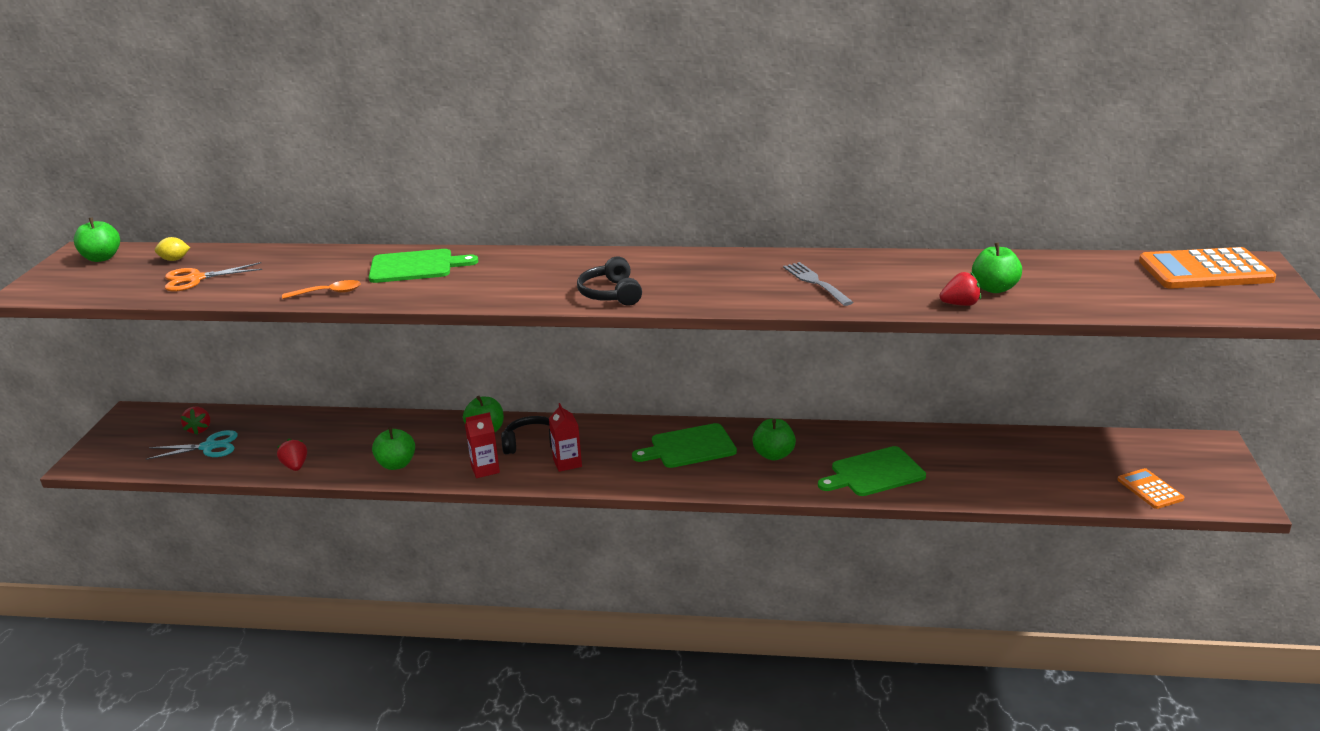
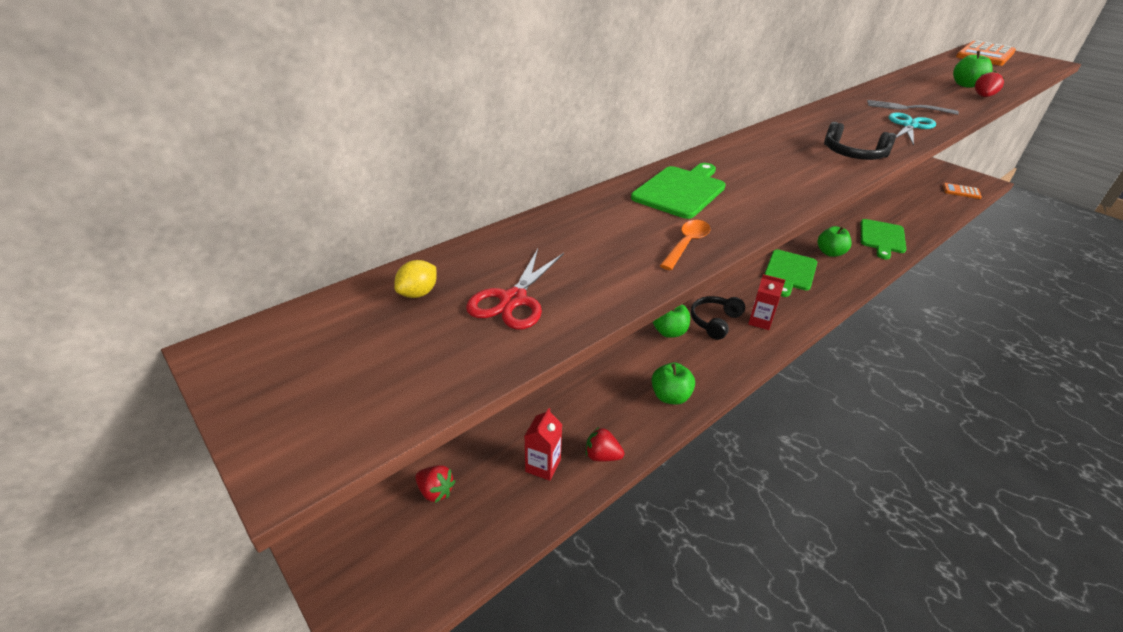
camera: 50 degrees left, 10 degrees up
(102, 258) = (296, 342): green apple -> none
(195, 279) = (513, 300): orange scissors -> red scissors
(209, 447) = (484, 500): turquoise scissors -> turquoise scissors (909, 126)
(485, 469) = (729, 358): red carton -> red carton (543, 466)

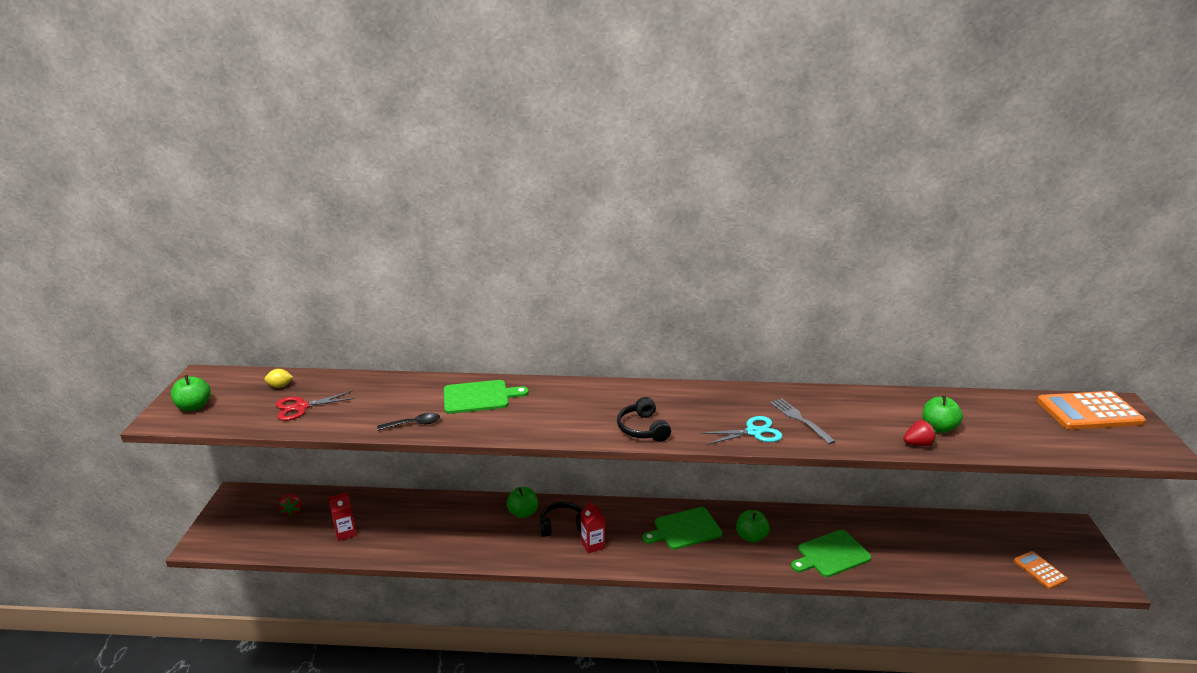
camera: 45 degrees right, 10 degrees down
(602, 456) = (376, 548): red strawberry -> none
(670, 396) = (457, 546): green apple -> green apple (194, 406)
(687, 244) = (414, 424): orange spoon -> black spoon

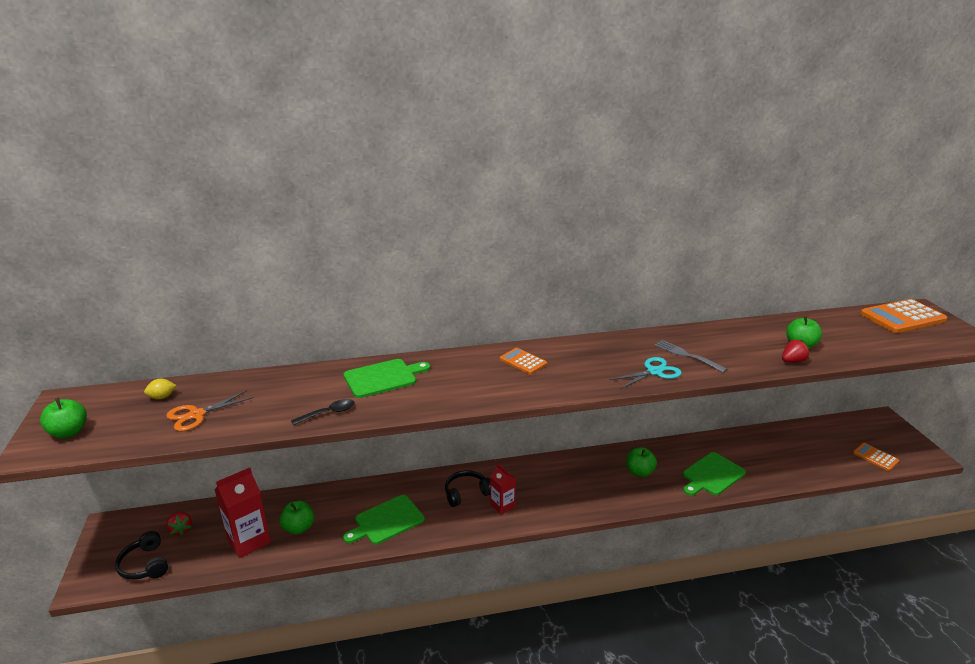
camera: 15 degrees left, 0 degrees up
(301, 407) = (196, 415): red scissors -> orange scissors
(345, 532) = (248, 541): red carton -> red carton, size x1.69
(523, 513) = (424, 488): green apple -> green apple (299, 528)
(622, 400) = (523, 361): none -> orange calculator
(643, 428) = (555, 384): black headphones -> black headphones (145, 564)
(684, 529) = (579, 476): green cutting board -> green cutting board (387, 521)

